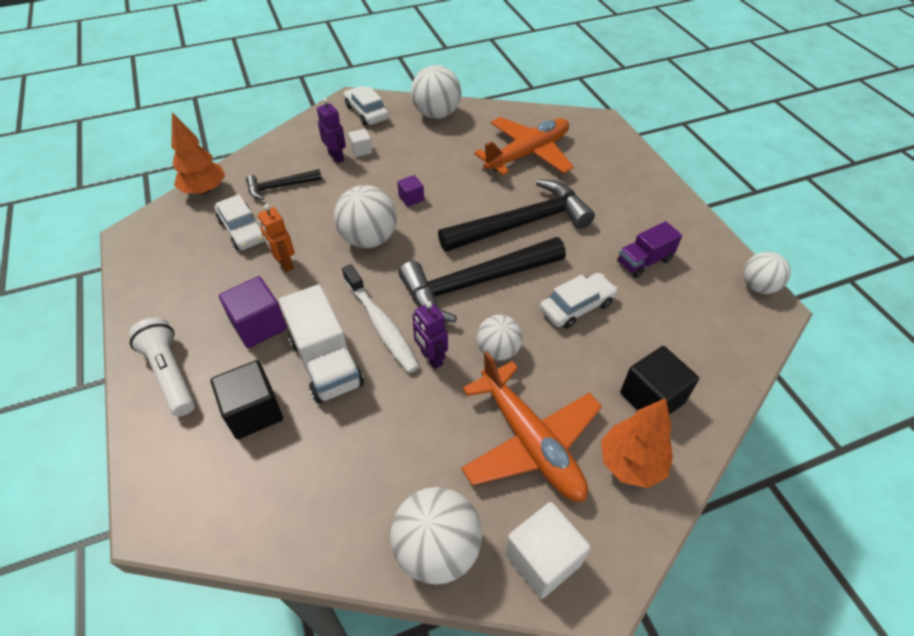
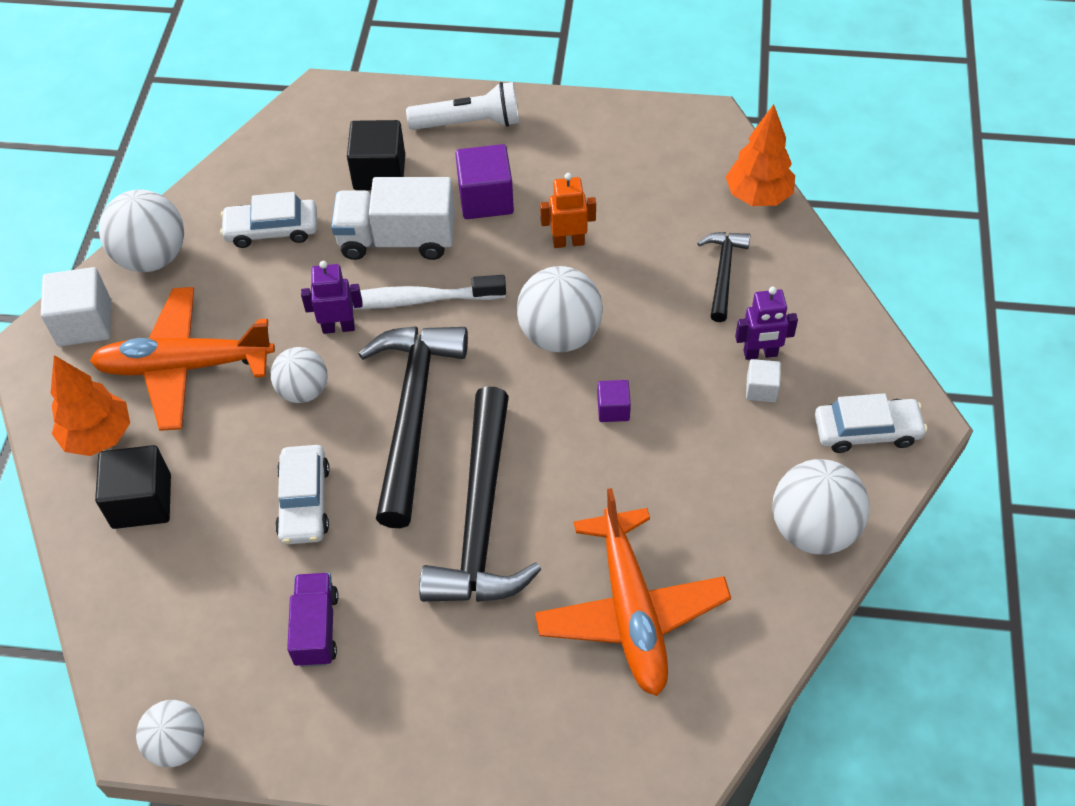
camera: 120 degrees right, 5 degrees up
(242, 230) = (654, 217): white car -> white car (272, 229)

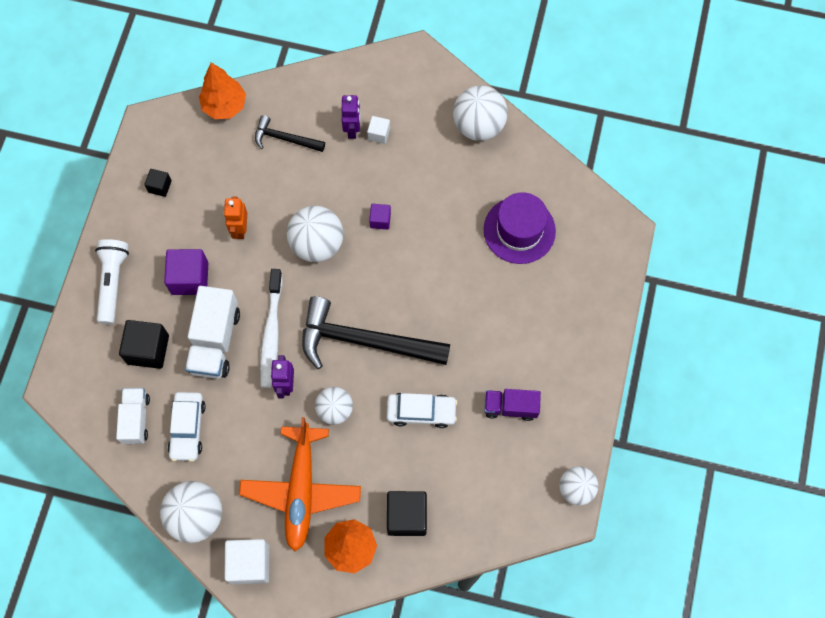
camera: 85 degrees left, 15 degrees up
(283, 176) = (136, 419): none -> white truck
(481, 518) = (447, 306): black hammer -> none
(616, 147) = (160, 186): none -> black cube
(631, 612) = (519, 230): orange plane -> purple hat
(866, 431) = (417, 83): white car -> none

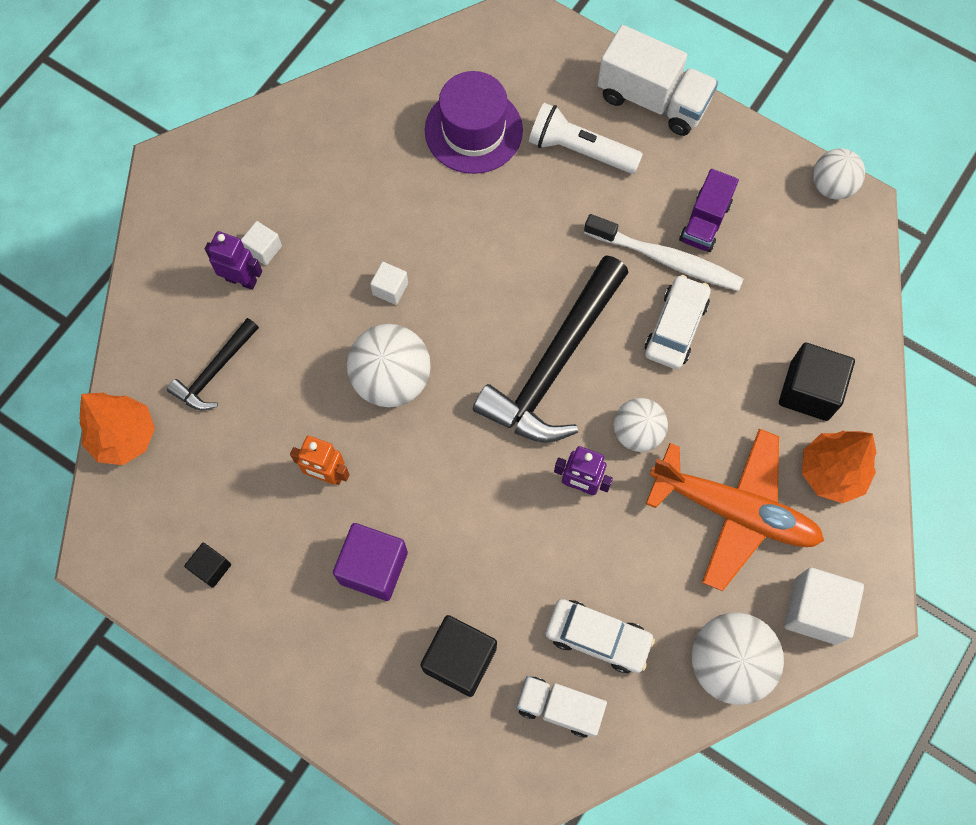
camera: 70 degrees left, 0 degrees up
(113, 283) = (336, 682): white flashlight -> white flashlight (580, 150)
(215, 341) = (482, 560): white truck -> white truck (653, 99)
(271, 333) = (499, 480): white toothbrush -> white toothbrush (666, 259)
(380, 220) = (390, 289): purple cube -> white cube
(478, 125) = (307, 126): white ball -> none

